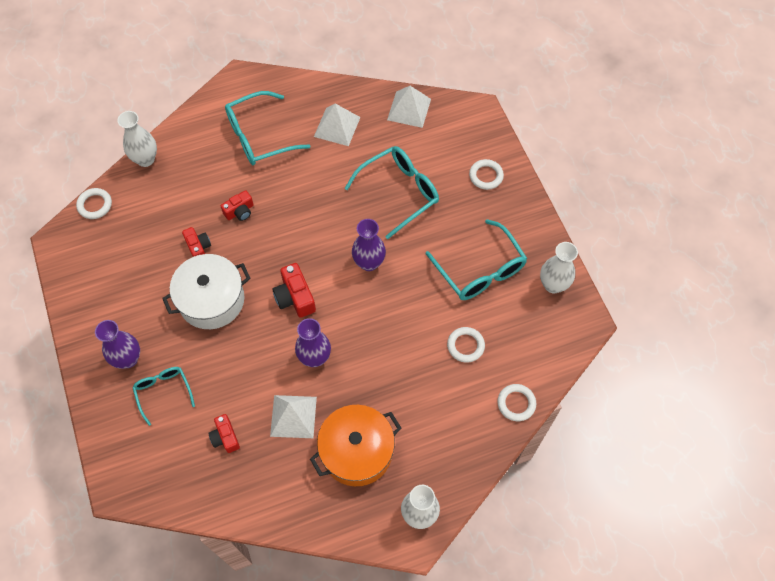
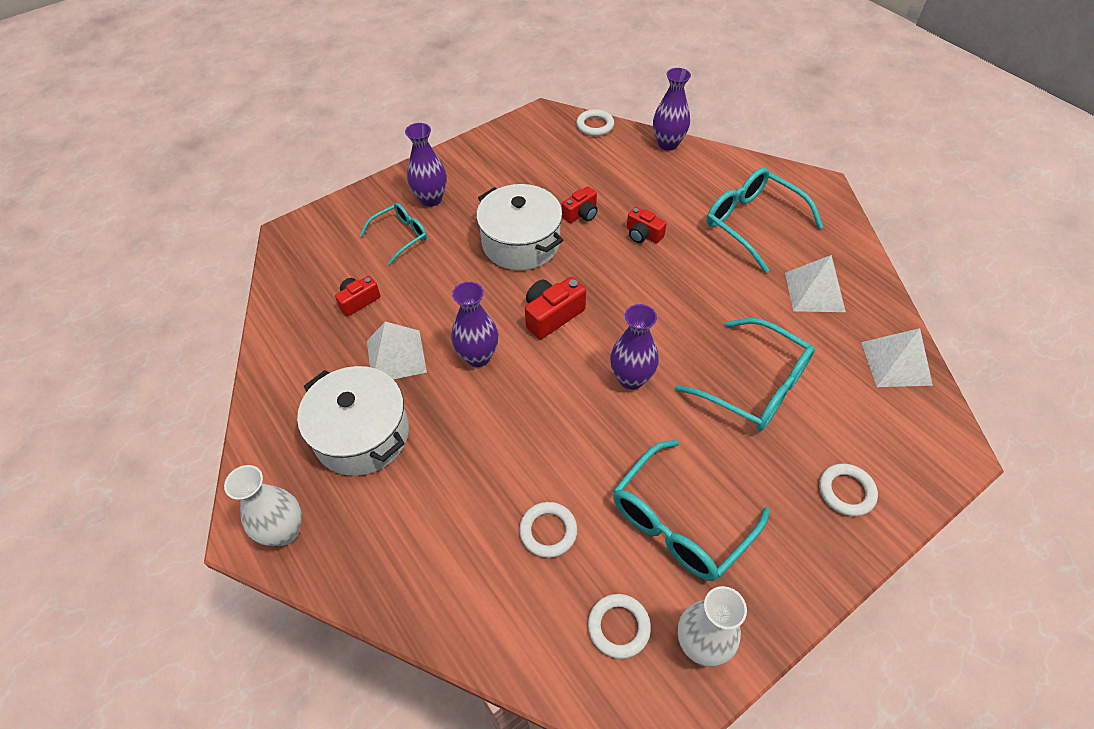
camera: 75 degrees right, 10 degrees down
(145, 159) = (668, 144): white vase -> purple vase
(357, 451) = (362, 434): orange pot -> white pot
(516, 403) = (474, 629): white ring -> white ring (618, 627)

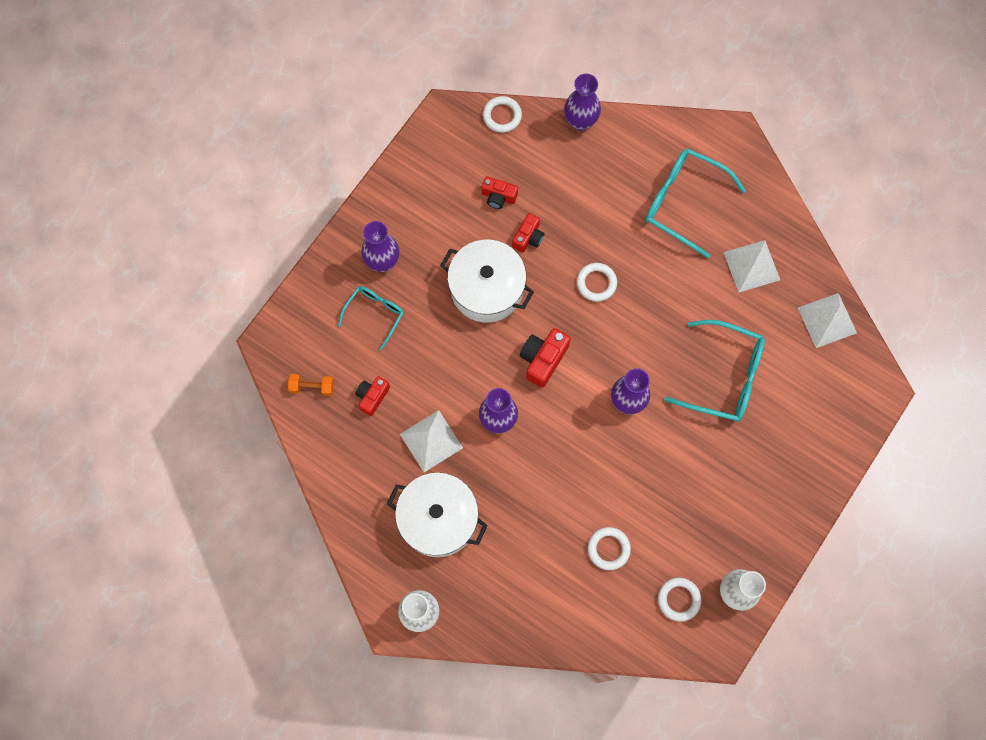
camera: 20 degrees left, 20 degrees up
(305, 277) = (312, 387): none -> orange dumbbell
(643, 234) = (591, 245): red camera -> red camera (498, 197)
(679, 522) = (698, 511): turquoise glasses -> none
(846, 491) = (808, 448): white ring -> white ring (596, 283)

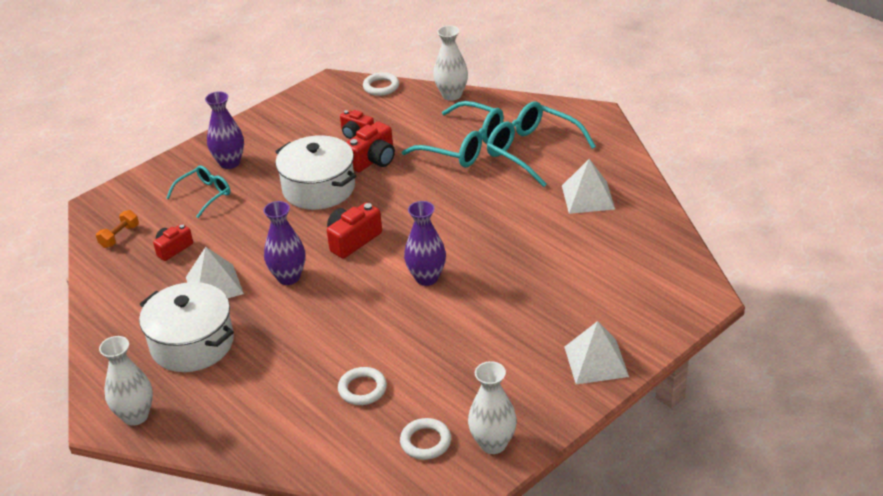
camera: 15 degrees right, 35 degrees down
(312, 387) = (119, 236): orange dumbbell -> orange dumbbell turned 75 degrees counterclockwise
(528, 237) = (373, 160): red camera -> red camera, size x1.50
(580, 121) = (451, 95): purple vase -> white vase
(596, 283) = (427, 194): white ring -> none
(724, 377) = (535, 271): turquoise glasses -> turquoise glasses (464, 146)
(827, 320) = (657, 241): white pyramid -> white pyramid (596, 361)

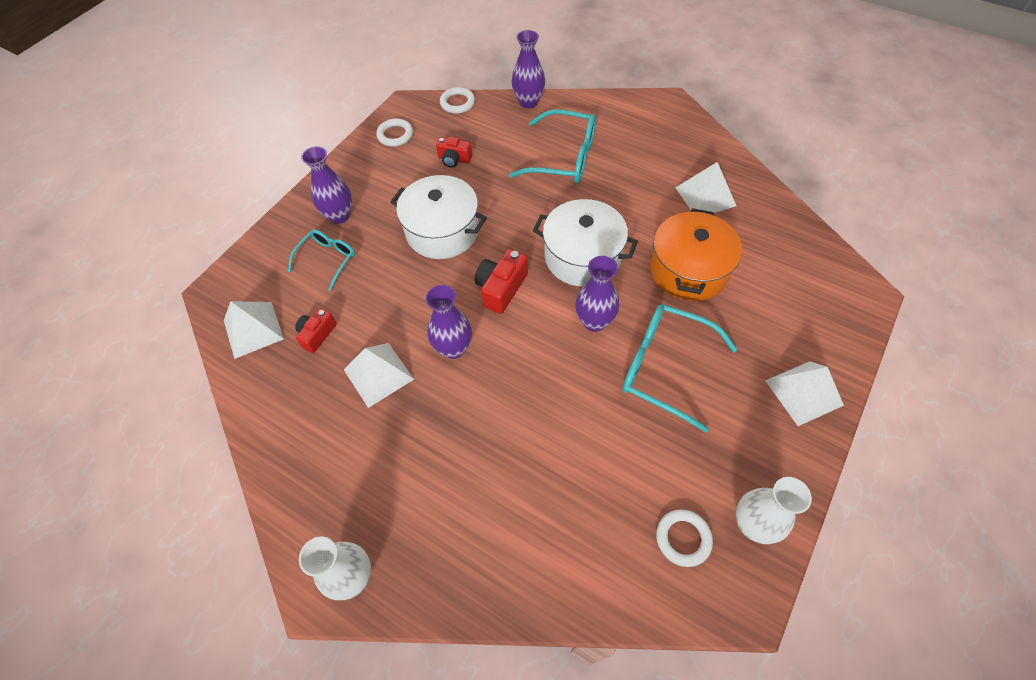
camera: 15 degrees left, 20 degrees up
(119, 236) = (253, 329): orange dumbbell -> white pyramid
(192, 343) = (382, 458): white pot -> white pot (582, 256)
(362, 389) = (588, 481): white ring -> white ring (395, 135)
(373, 160) = (483, 188): red camera -> none
(451, 95) = (528, 102): white vase -> purple vase
(532, 151) = (630, 152): turquoise glasses -> turquoise glasses (664, 367)
(538, 253) = (688, 270): none -> orange pot

